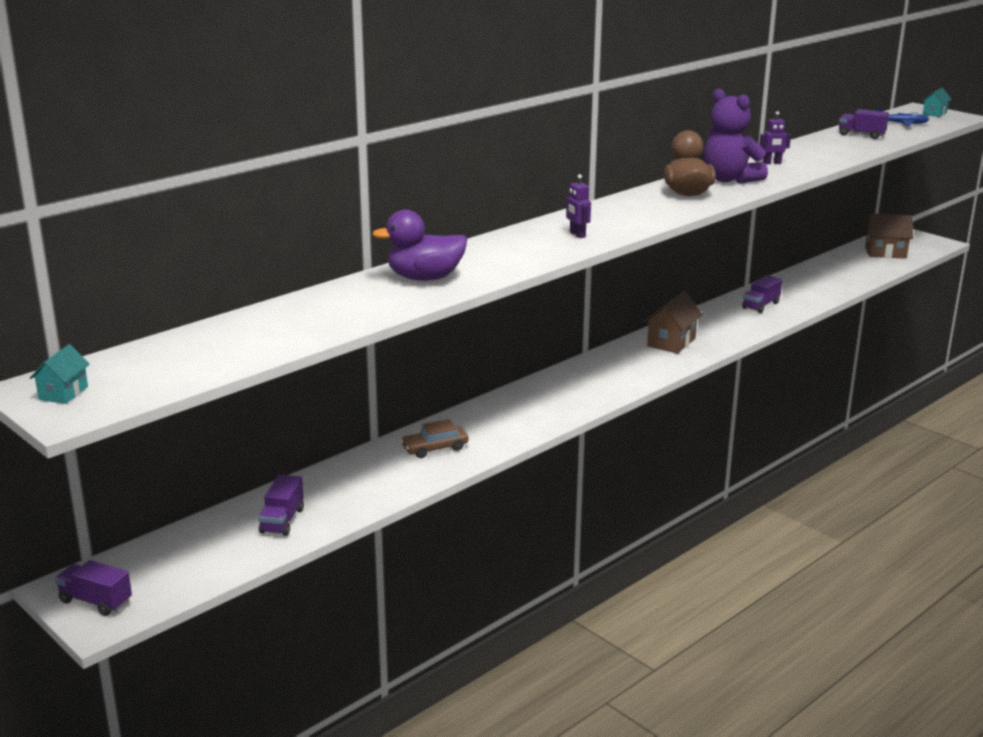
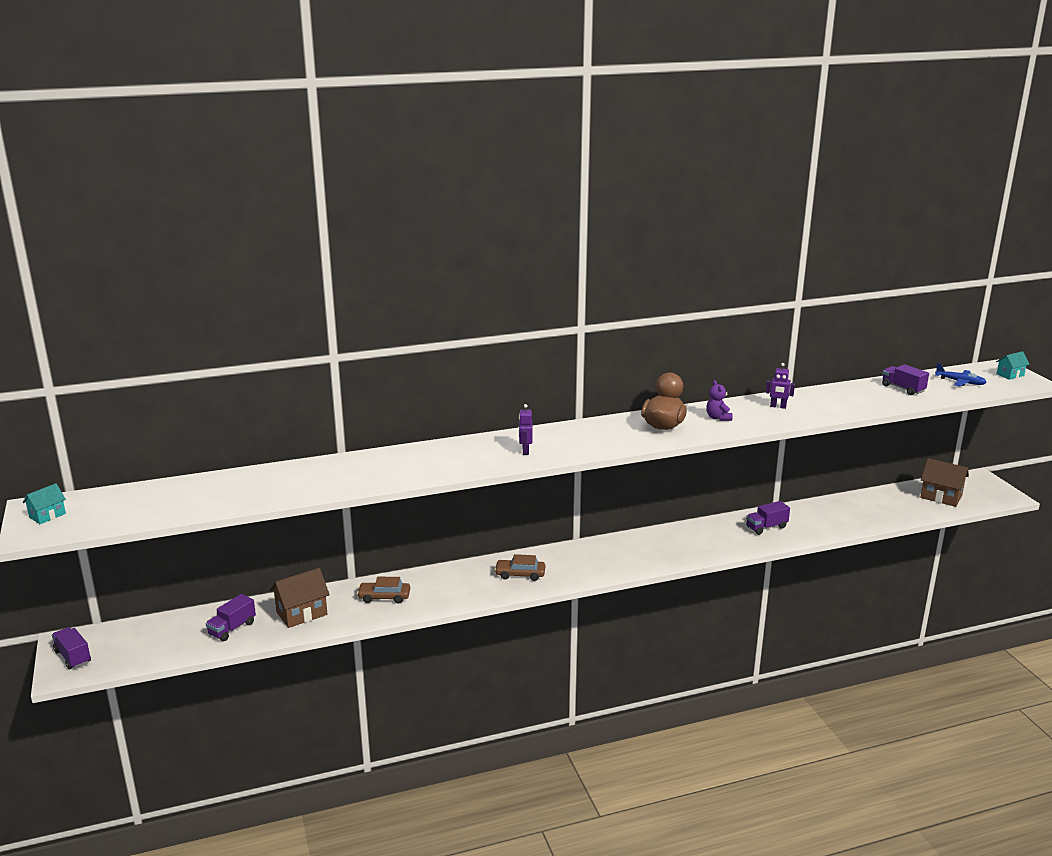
camera: 25 degrees right, 0 degrees up
(425, 278) = (368, 469): purple duck -> none
(563, 395) = (520, 574): none -> brown car
(671, 342) = (653, 546): brown house -> brown house (301, 613)
(729, 179) = (718, 418): purple teddy bear -> purple teddy bear, size x0.49

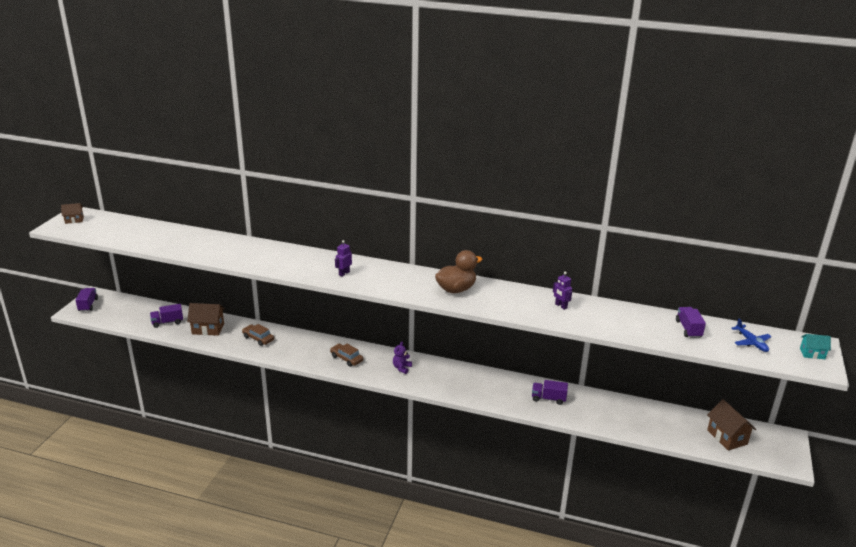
camera: 35 degrees right, 5 degrees up
(47, 515) = (74, 220): turquoise house -> brown house
(718, 418) = (503, 298): purple teddy bear -> purple teddy bear (401, 368)

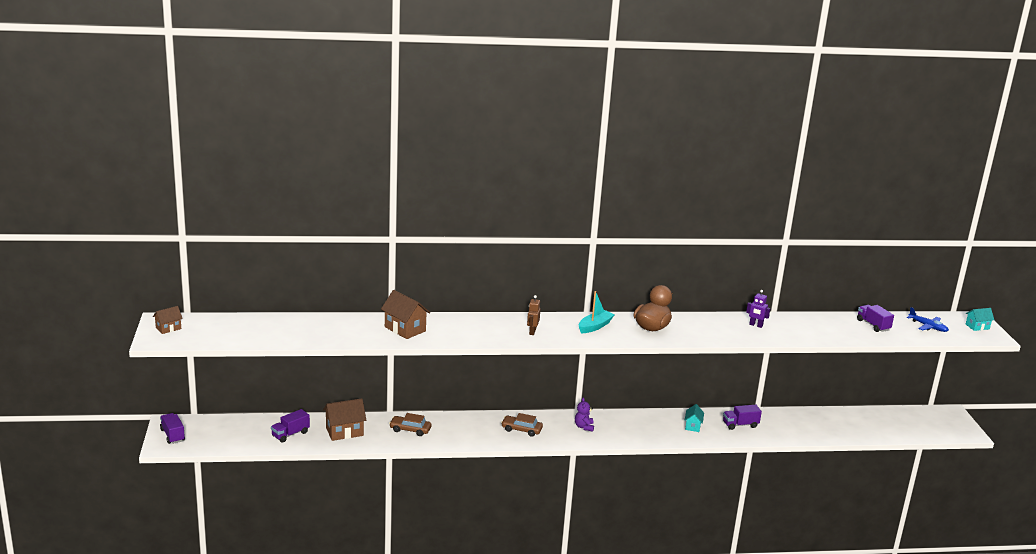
camera: 25 degrees left, 5 degrees down
(344, 273) = (532, 332): purple robot -> brown robot
(404, 279) = (595, 326): none -> turquoise boat
(501, 389) = (693, 426): none -> turquoise house
(727, 437) = (907, 423): brown house -> brown house (405, 329)

